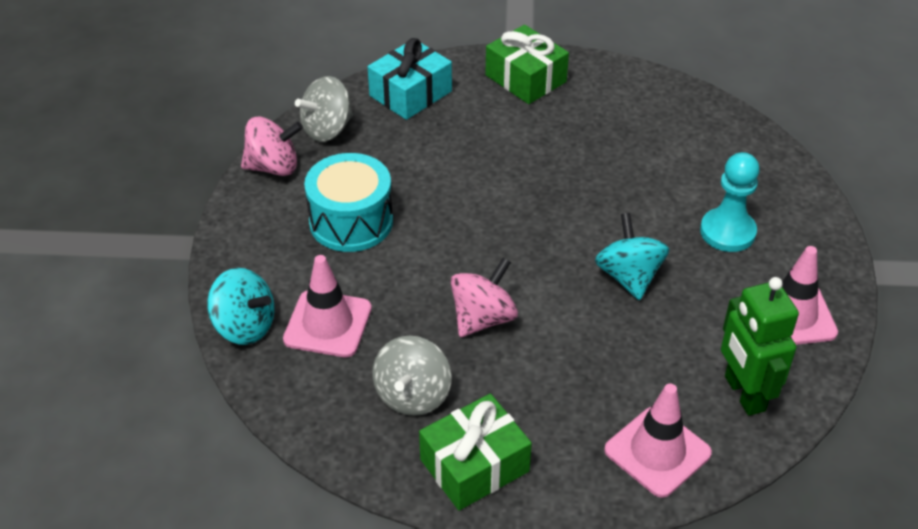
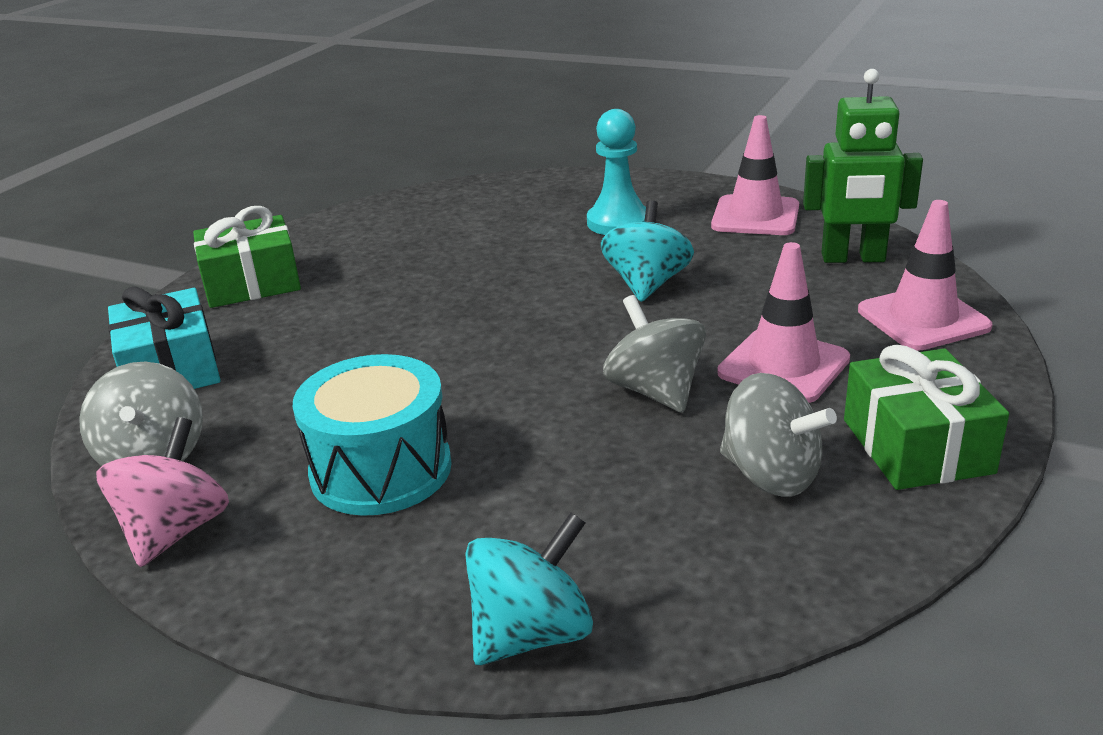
camera: 65 degrees left, 15 degrees down
(328, 324) = (584, 532): pink traffic cone -> pink traffic cone (783, 366)
(483, 318) = (655, 391): pink spinning top -> grey spinning top
(629, 277) = (647, 284): turquoise spinning top -> turquoise spinning top turned 90 degrees clockwise

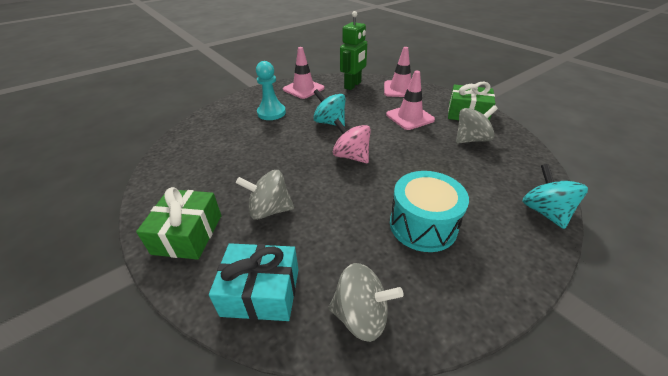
camera: 65 degrees left, 10 degrees up
(175, 531) = (441, 315): pink spinning top -> pink spinning top (351, 156)
(655, 391) = (408, 144): grey spinning top -> grey spinning top (269, 210)

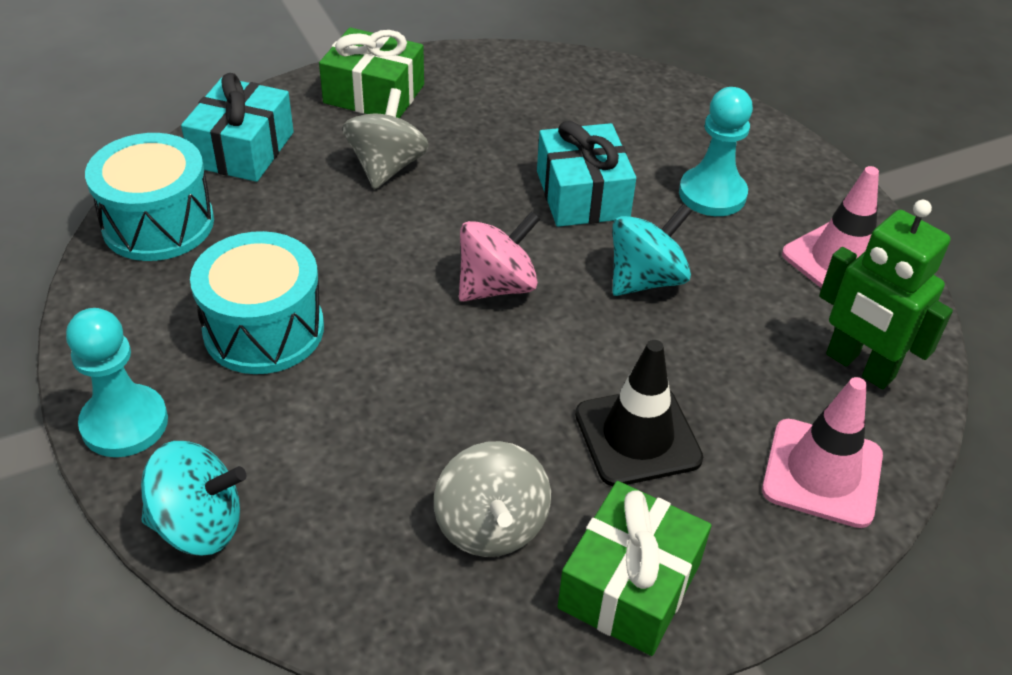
camera: 100 degrees right, 5 degrees up
(279, 142) = (582, 194): none -> turquoise gift
(361, 315) = (158, 224): grey spinning top -> turquoise drum
(410, 117) = (637, 436): pink traffic cone -> black traffic cone
(523, 261) = (124, 423): none -> turquoise pawn

